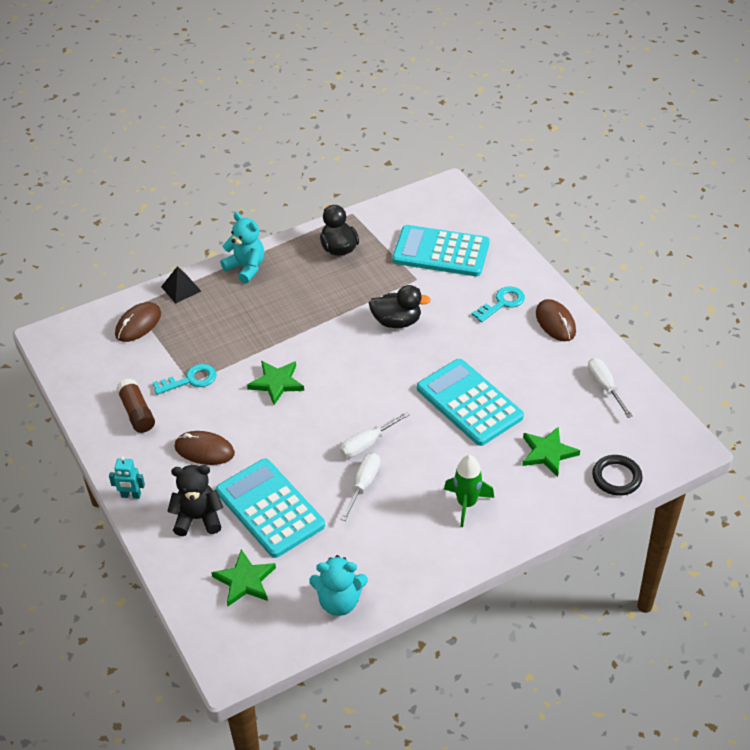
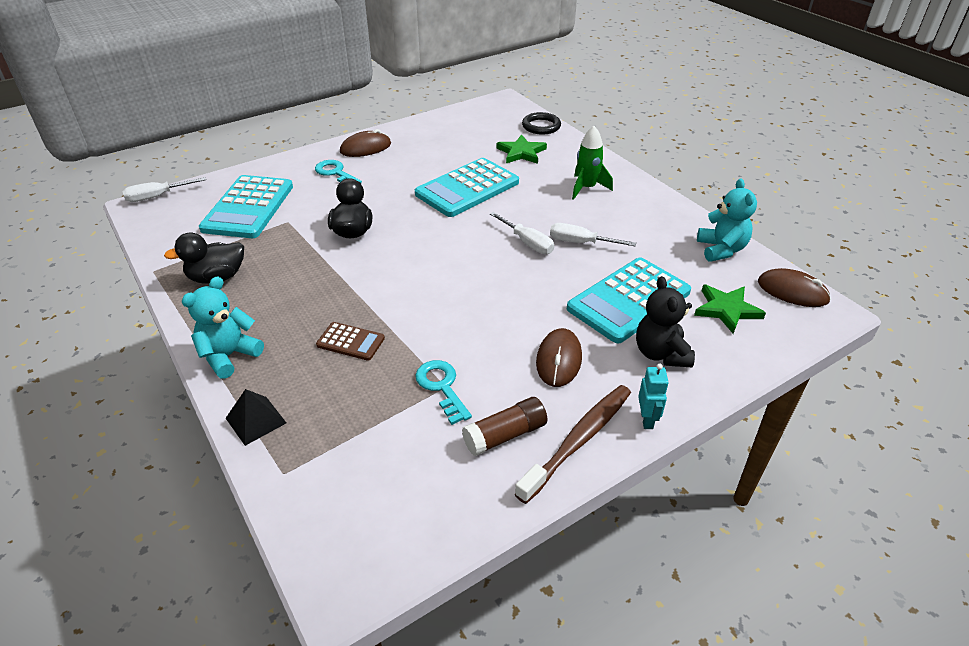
camera: 95 degrees left, 5 degrees down
(122, 452) = (578, 440): none -> brown toothbrush
(138, 324) = (325, 461): brown mouse -> brown mouse (792, 291)
(249, 329) = (350, 342): none -> brown calculator
(276, 383) = (445, 310): green star -> none
(605, 387) = (445, 128): white screwdriver -> white screwdriver (157, 196)

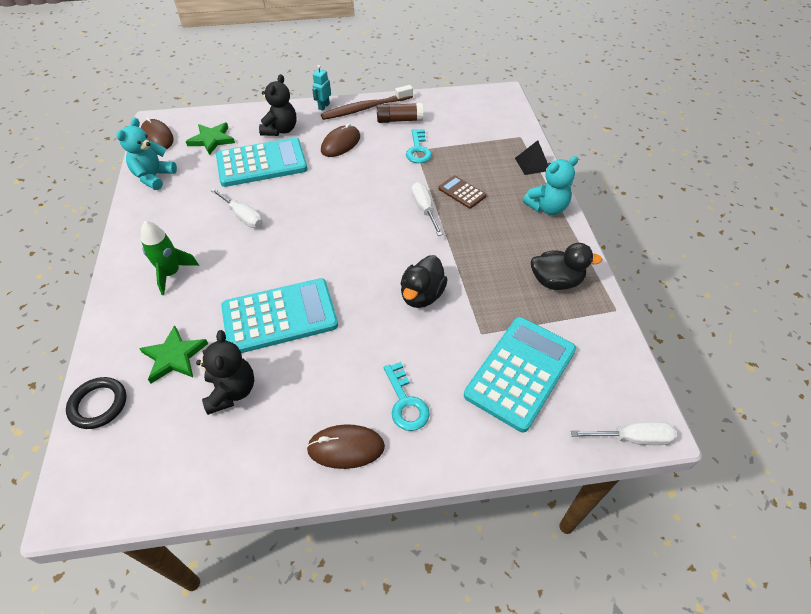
camera: 155 degrees left, 10 degrees up
(463, 149) = (231, 391): none -> black teddy bear
(527, 242) = (283, 231): white screwdriver -> white screwdriver (424, 209)

